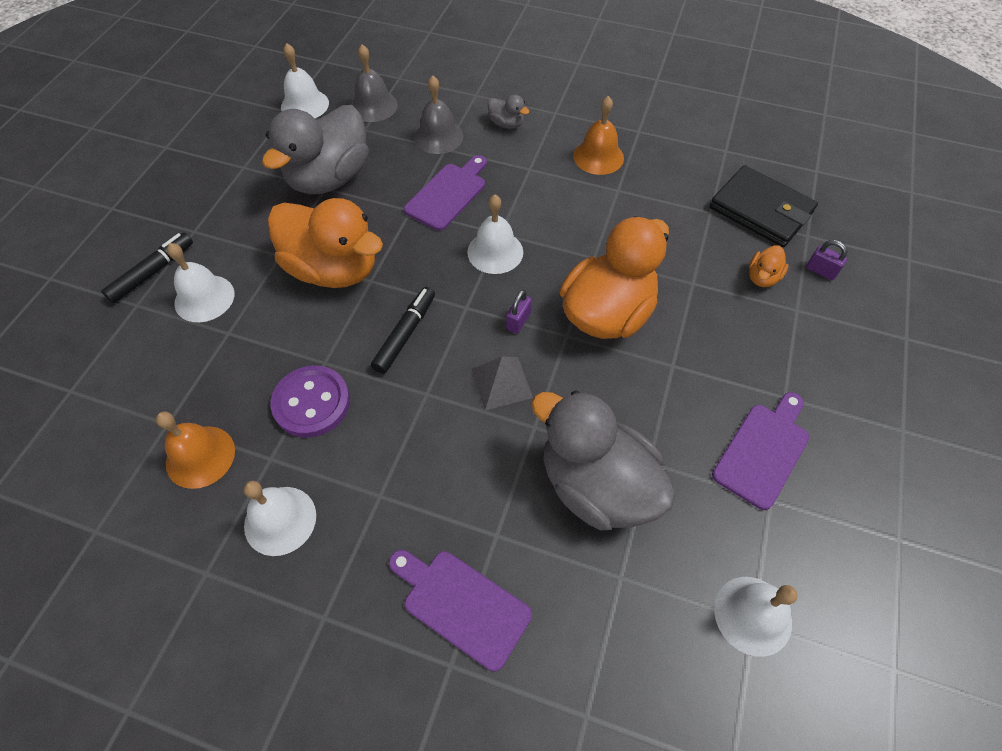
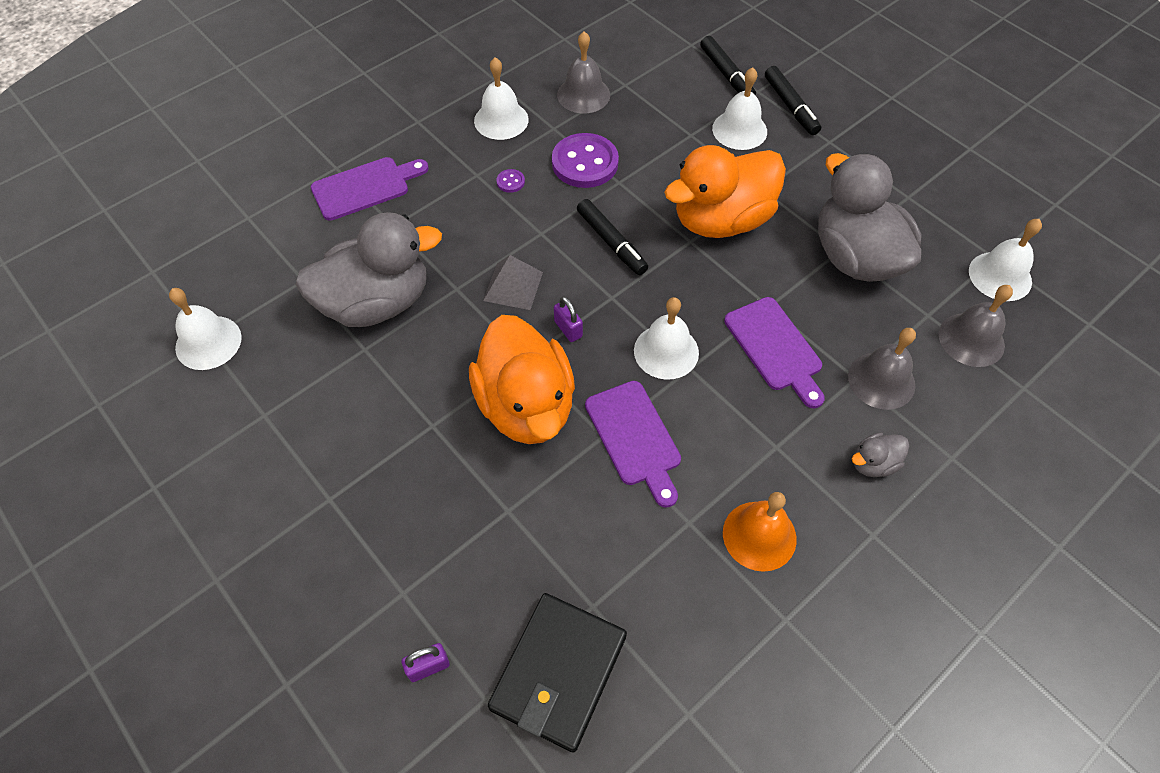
camera: 120 degrees right, 0 degrees up
(116, 339) = (726, 74): none -> black marker
(200, 456) = (583, 94): orange bell -> grey bell
(373, 456) = (510, 182): none -> purple button
(760, 210) = (558, 672): black wallet -> black wallet turned 45 degrees counterclockwise
(762, 277) = (465, 589): orange duck -> none
(763, 451) = (301, 440): purple cutting board -> purple cutting board (634, 438)

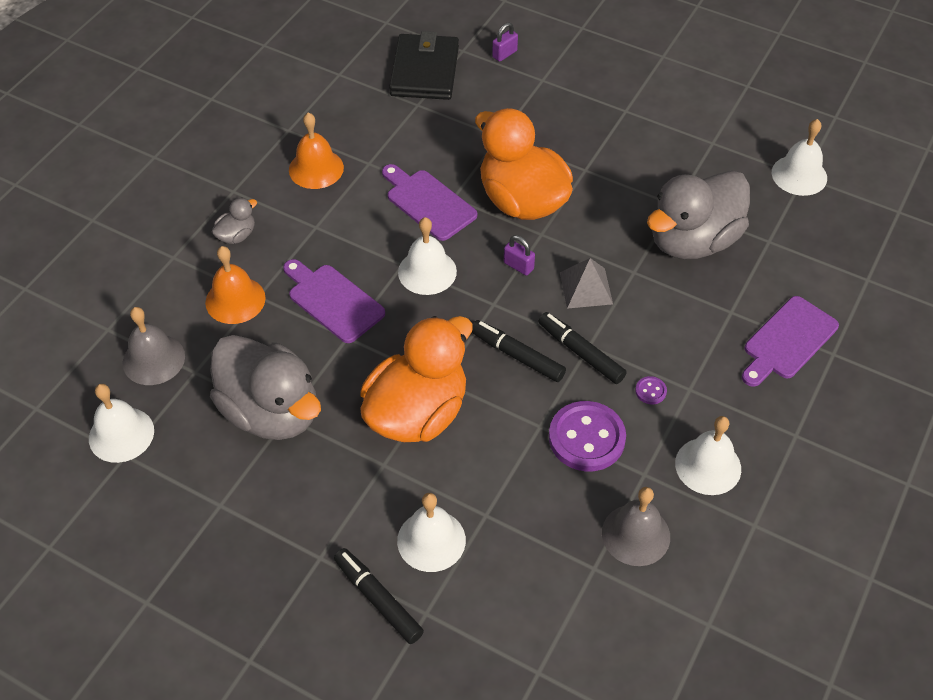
camera: 160 degrees right, 5 degrees down
(726, 74) = (474, 630): black marker -> black marker (581, 353)
(881, 380) = (235, 300): grey bell -> orange bell

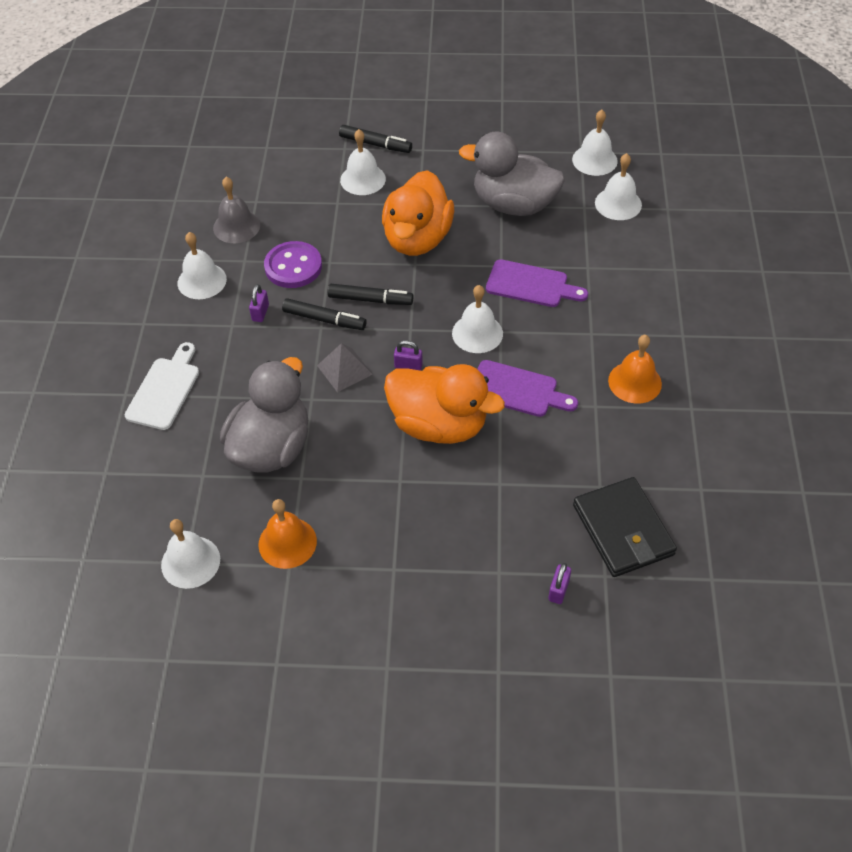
camera: 155 degrees right, 0 degrees up
(153, 359) = (618, 203): grey bell -> white bell
(235, 300) = (601, 258): orange bell -> orange bell (287, 542)
(237, 235) = (644, 302): grey duck -> none
(650, 391) = (260, 313): purple button -> purple padlock
(787, 341) = (165, 390): purple cutting board -> white cutting board

